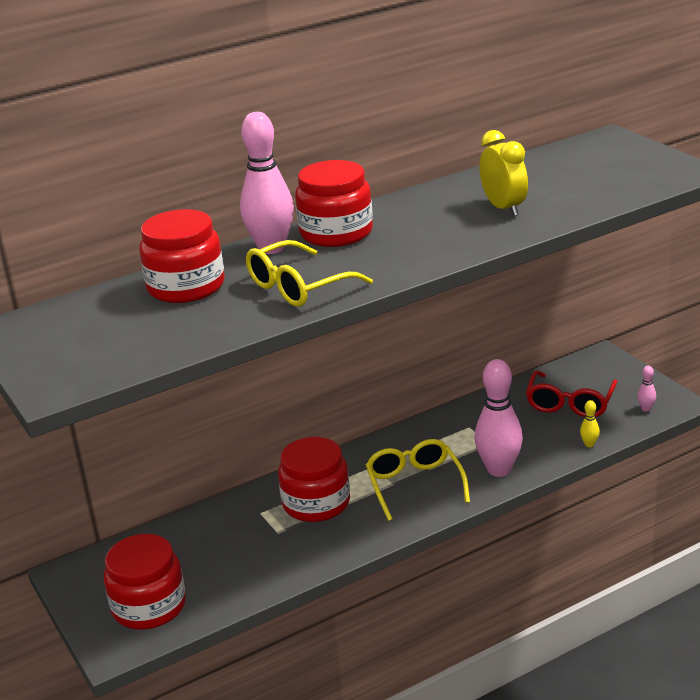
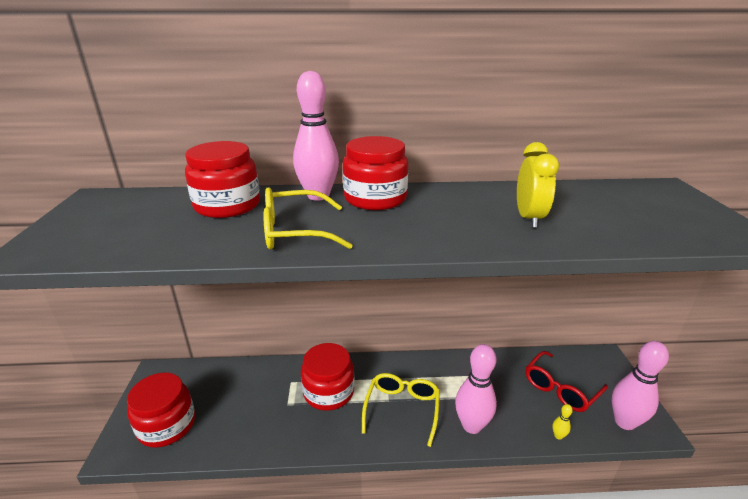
camera: 25 degrees right, 0 degrees up
(646, 408) = (624, 422): pink bowling pin -> pink bowling pin, size x2.41

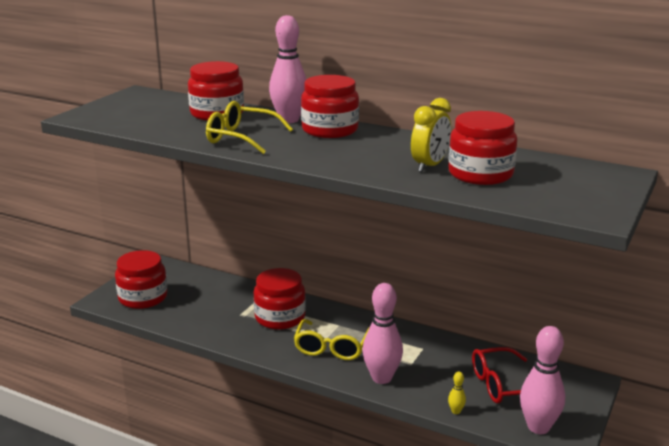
camera: 30 degrees right, 5 degrees down
(402, 409) = (331, 348): yellow glasses -> yellow glasses turned 150 degrees clockwise
(583, 216) = (480, 174): none -> red jar

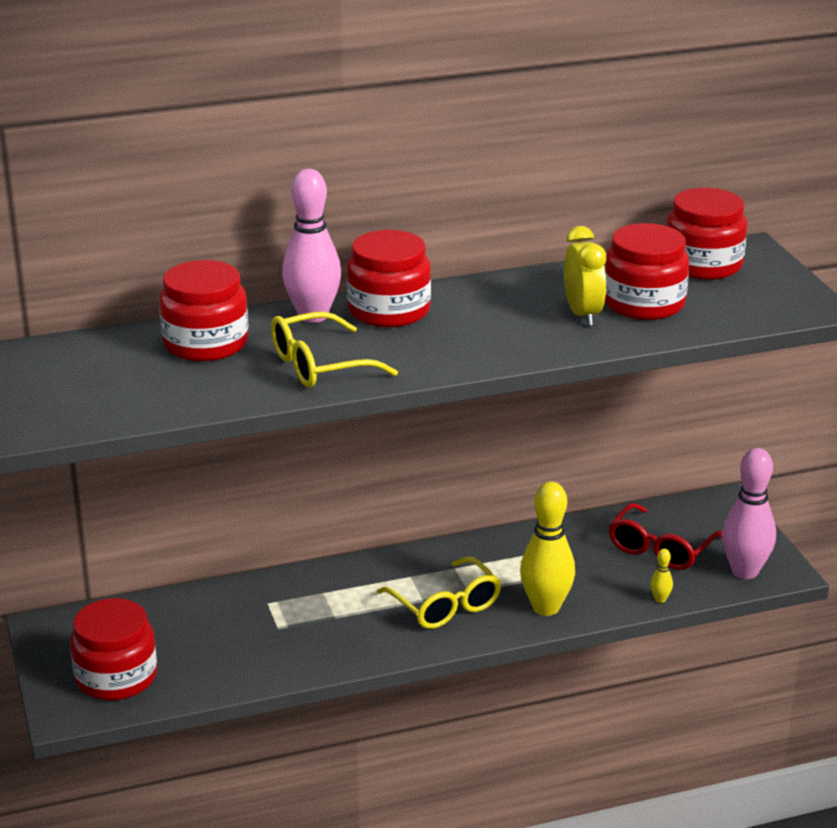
camera: 45 degrees left, 5 degrees up
(280, 317) = (331, 604): red jar -> red jar (703, 265)
(381, 378) = (546, 607): pink bowling pin -> yellow bowling pin

